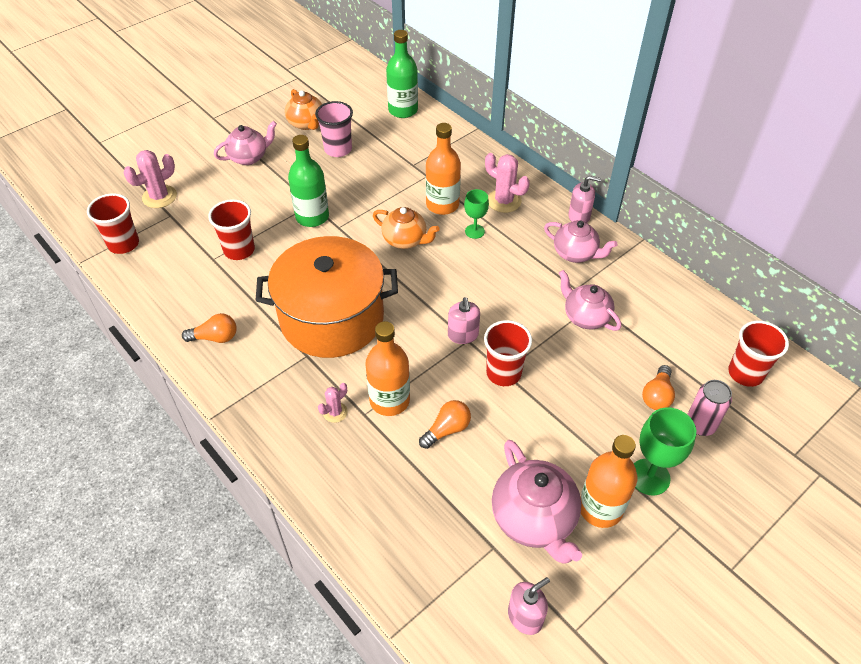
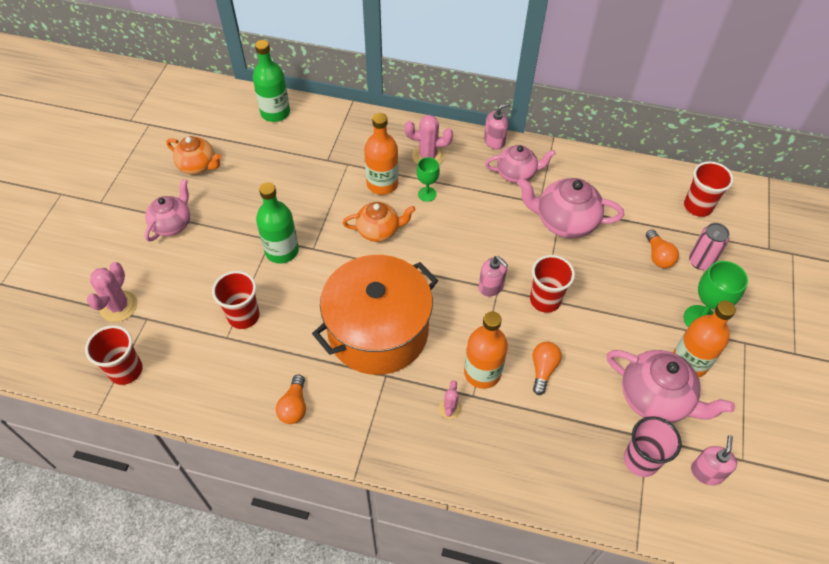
camera: 35 degrees left, 5 degrees up
(215, 337) = (294, 406): orange light bulb -> orange light bulb turned 135 degrees clockwise
(338, 149) = (249, 177): pink cup -> pink cup (640, 460)
(585, 317) = (564, 222): pink teapot -> pink teapot, size x1.50

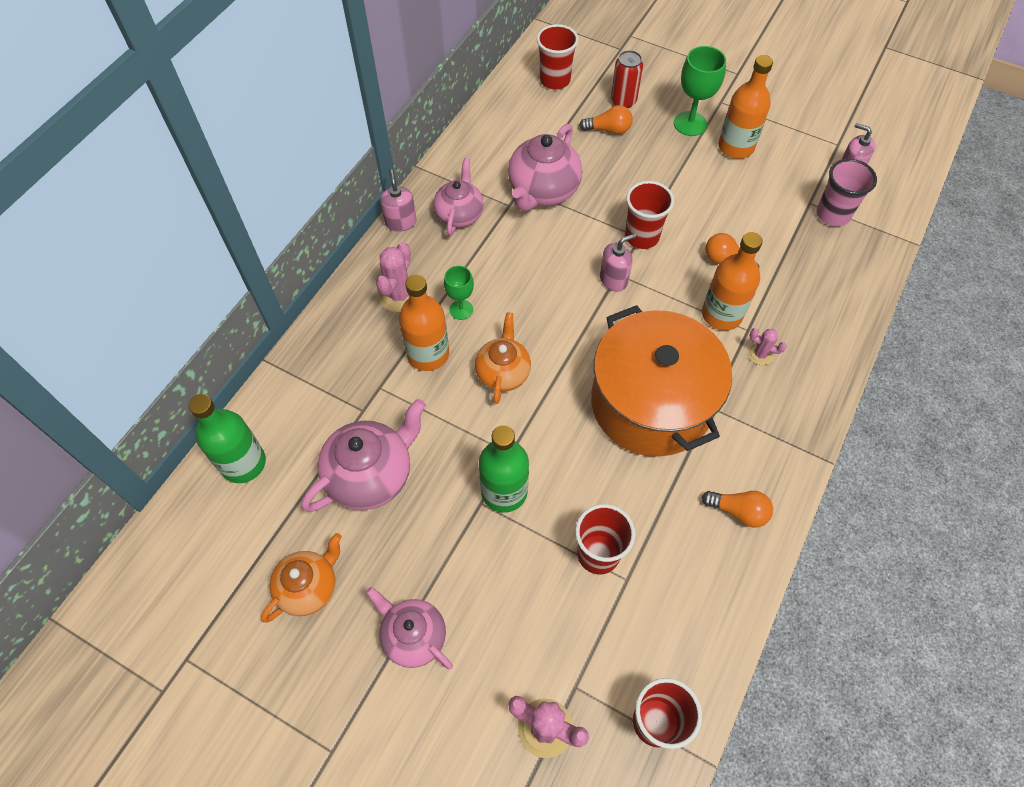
camera: 75 degrees left, 5 degrees up
(655, 398) = (770, 184): pink teapot -> pink teapot (371, 475)
(700, 261) = (623, 101): pink can -> red can

